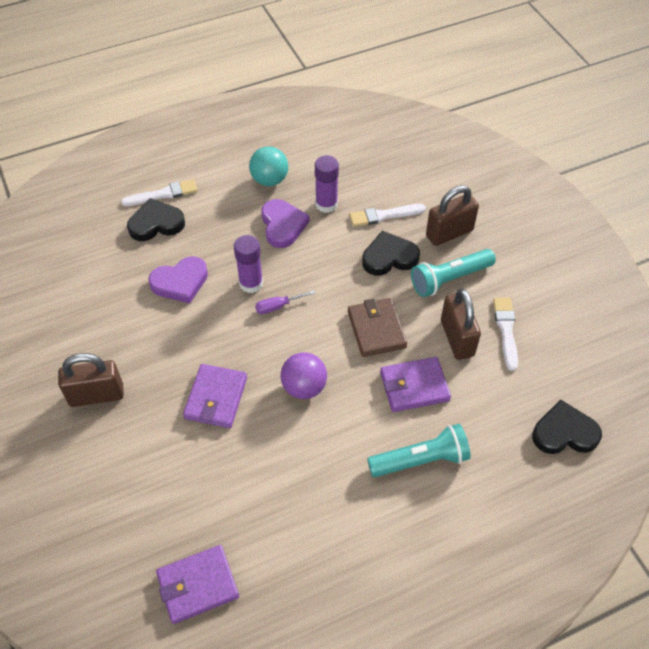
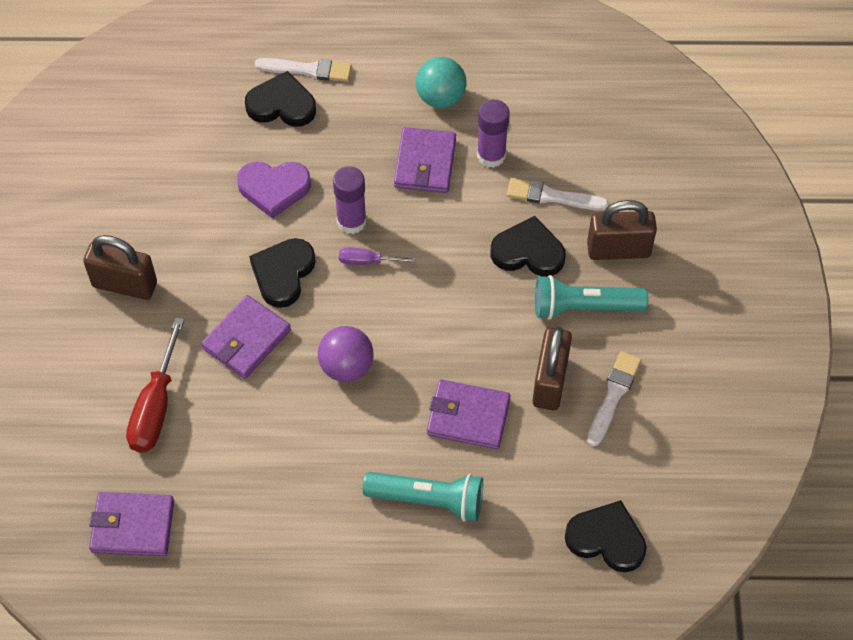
camera: 25 degrees right, 5 degrees up
(169, 478) = (156, 406): none -> red screwdriver
(219, 339) = (283, 274): none -> black heart
(283, 225) = (425, 163): purple heart -> purple wallet
(376, 329) = (463, 333): brown wallet -> none

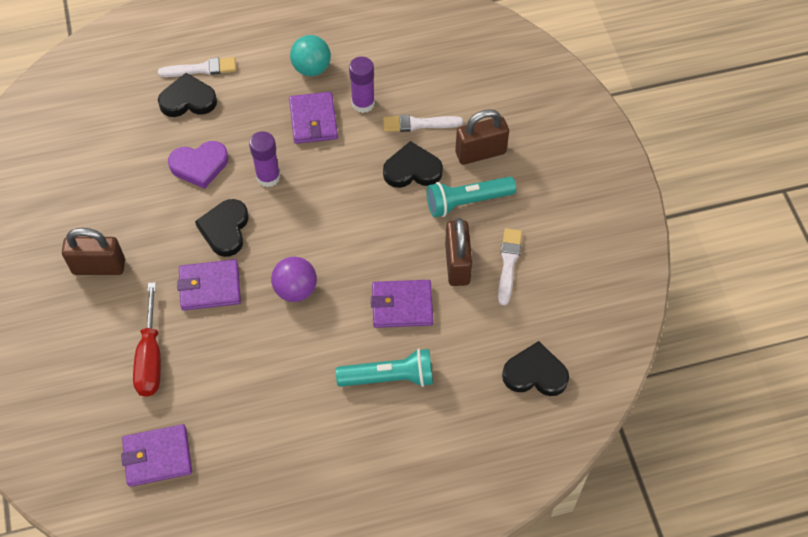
camera: 15 degrees left, 0 degrees up
(246, 339) = (210, 287): purple wallet -> purple wallet turned 60 degrees clockwise
(367, 261) = (289, 205): purple screwdriver -> none

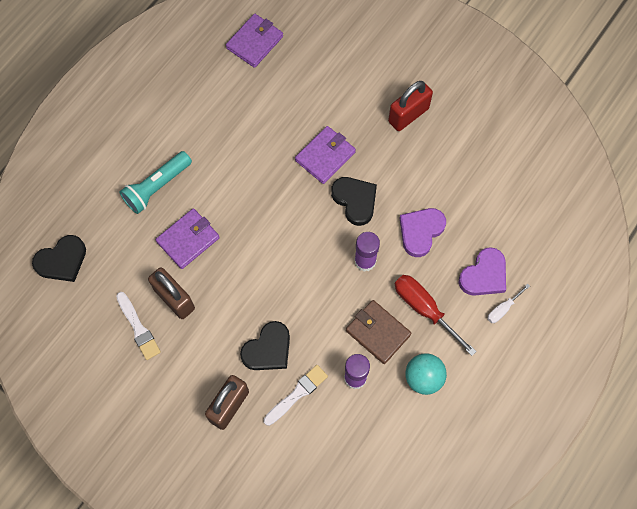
camera: 140 degrees right, 10 degrees up
(99, 267) = (408, 115): brown padlock -> red padlock
(150, 356) = (317, 89): red screwdriver -> red screwdriver (425, 309)
(188, 100) = (484, 275): black heart -> purple heart
(201, 69) = (503, 308): white brush -> white screwdriver
(295, 289) = (268, 197): purple ball -> none
(313, 120) = (378, 333): purple wallet -> brown wallet
(467, 202) = (206, 354): turquoise flashlight -> none

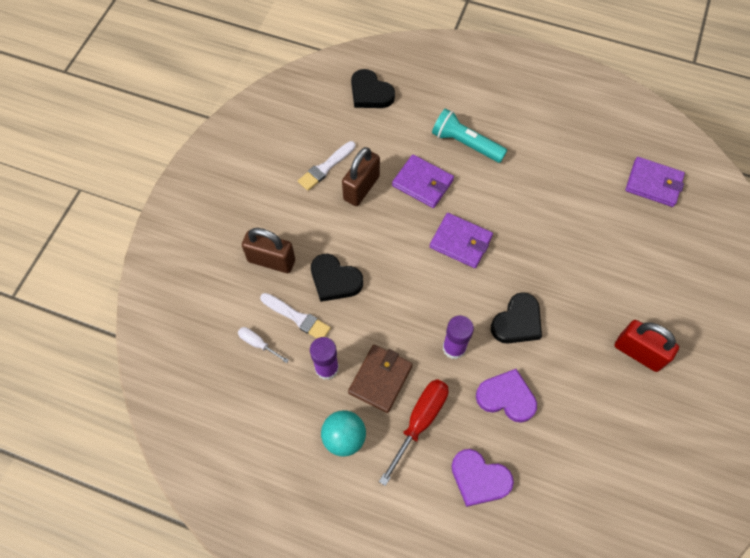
camera: 75 degrees right, 5 degrees down
(325, 156) = (555, 280): purple wallet -> purple wallet (460, 242)
(503, 308) = (446, 509): white screwdriver -> white screwdriver (258, 344)

